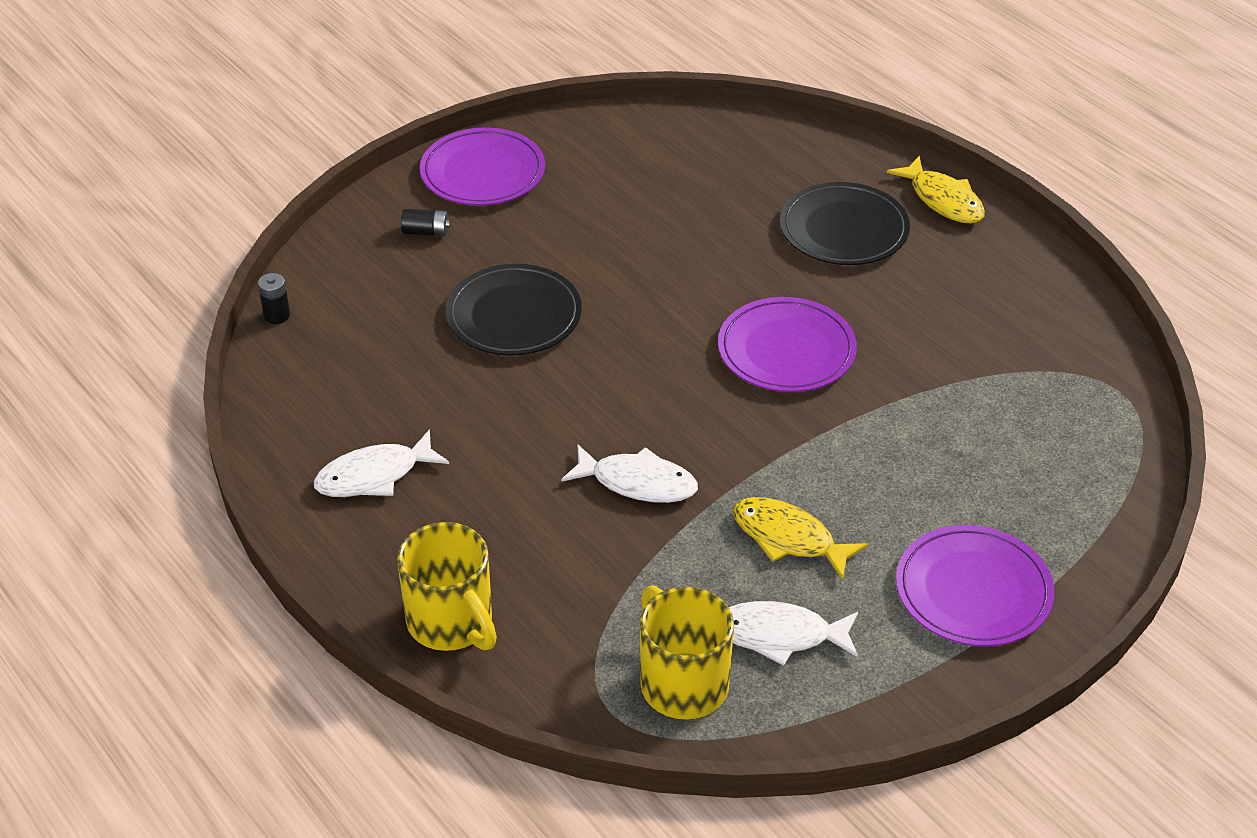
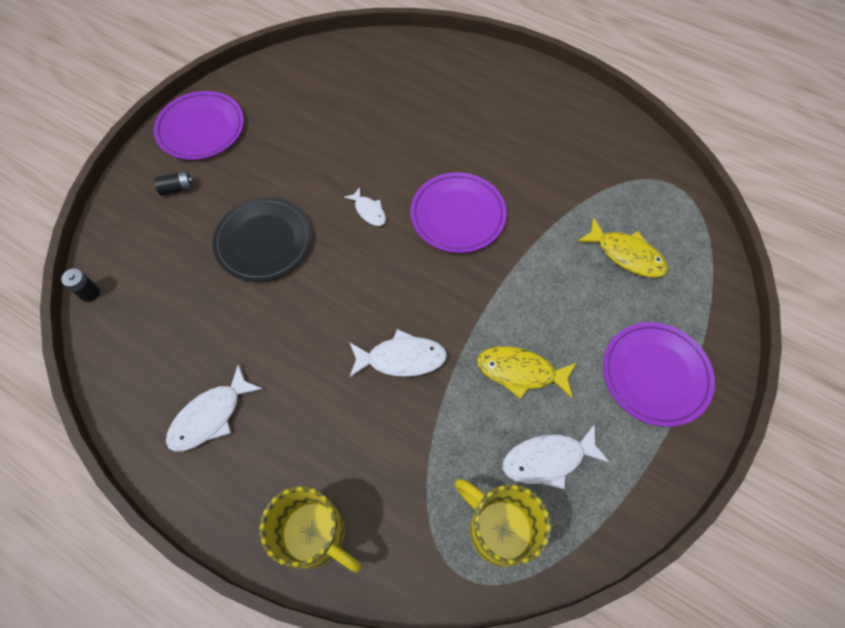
camera: 20 degrees left, 20 degrees up
(667, 316) = (369, 211): none -> white fish
(844, 229) = (456, 109): black plate -> none
(943, 200) = (508, 70): yellow fish -> yellow fish (626, 255)

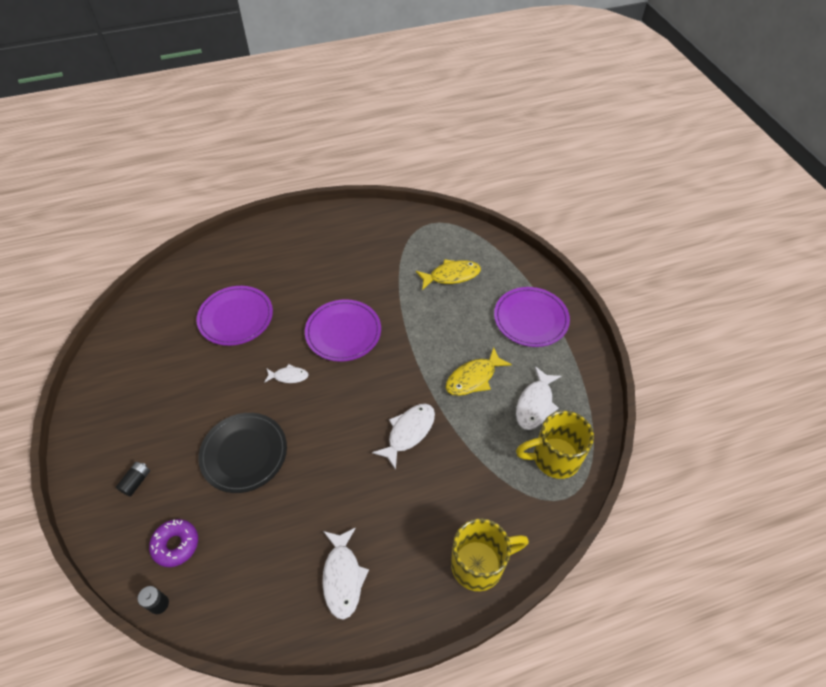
camera: 50 degrees left, 10 degrees down
(146, 262) = (176, 545): none -> purple donut
(201, 128) = (102, 431): purple plate -> purple plate (236, 317)

